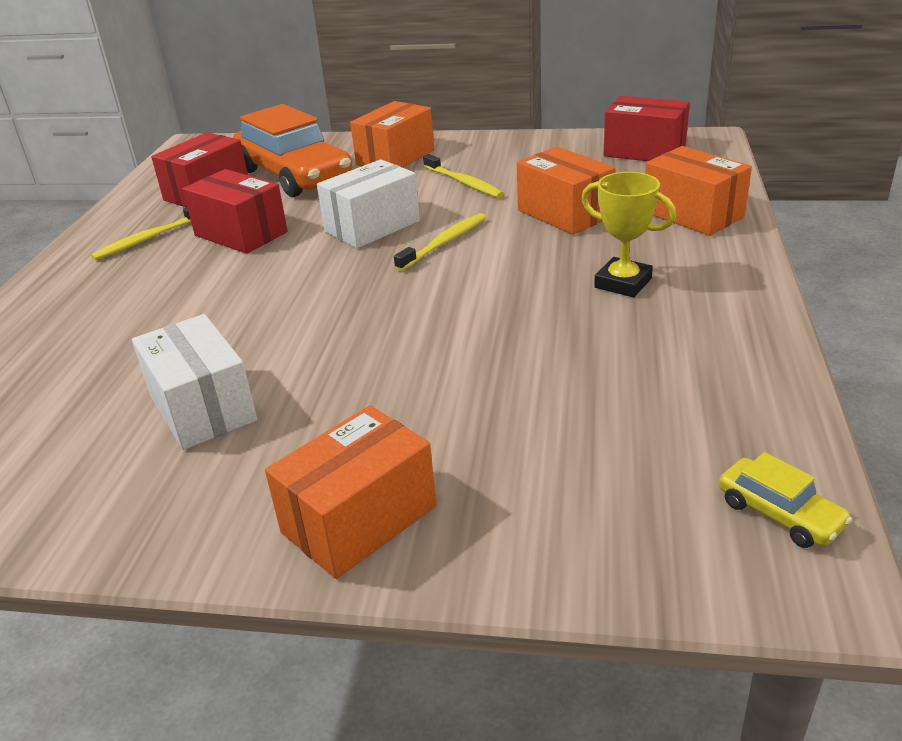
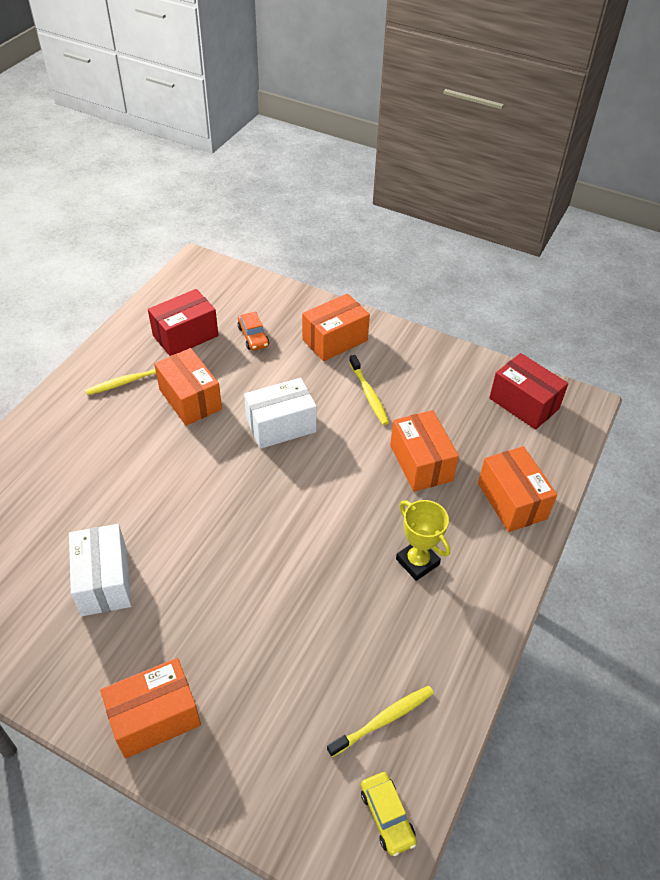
camera: 15 degrees right, 15 degrees up
(241, 234) = (190, 399): red box -> orange box
(294, 175) = (253, 336): orange car -> orange car, size x0.43
(444, 243) = (321, 465): yellow toothbrush -> yellow toothbrush (383, 720)

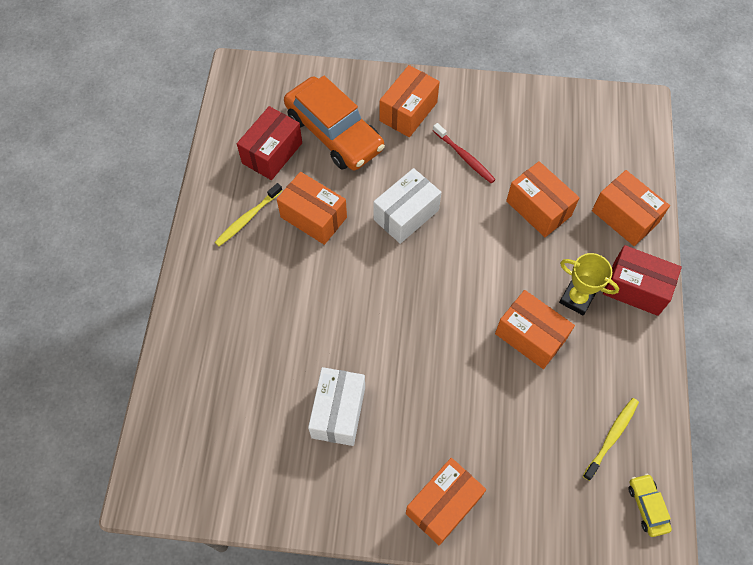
camera: 20 degrees left, 15 degrees up
(104, 581) = (338, 412): white box -> white box turned 45 degrees clockwise
(253, 336) = (334, 133): orange car -> orange car, size x2.34
(346, 581) = (530, 336): none -> orange box
(369, 394) = (464, 157): yellow toothbrush -> red toothbrush
(387, 816) = (647, 506): yellow car -> yellow car turned 150 degrees counterclockwise
(524, 404) = (595, 121): red box -> red box (635, 288)

